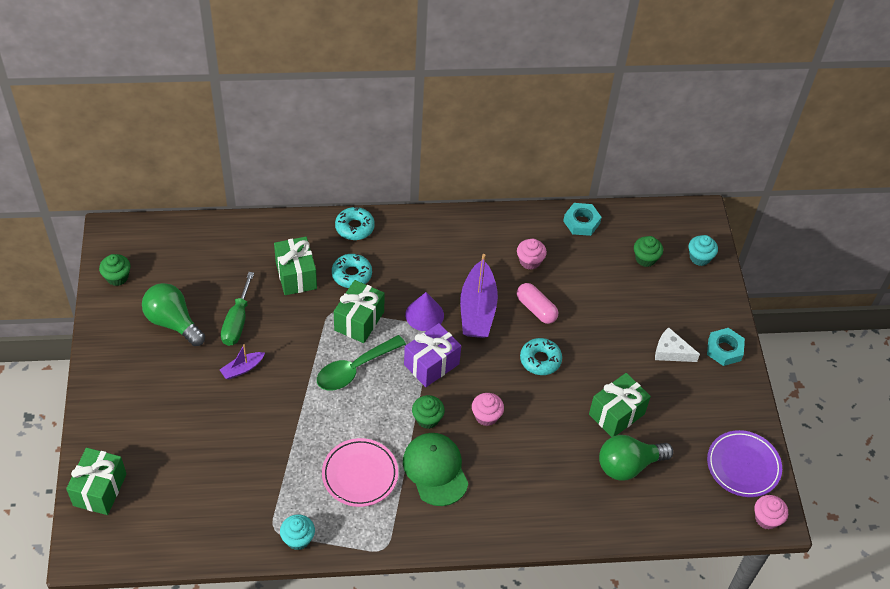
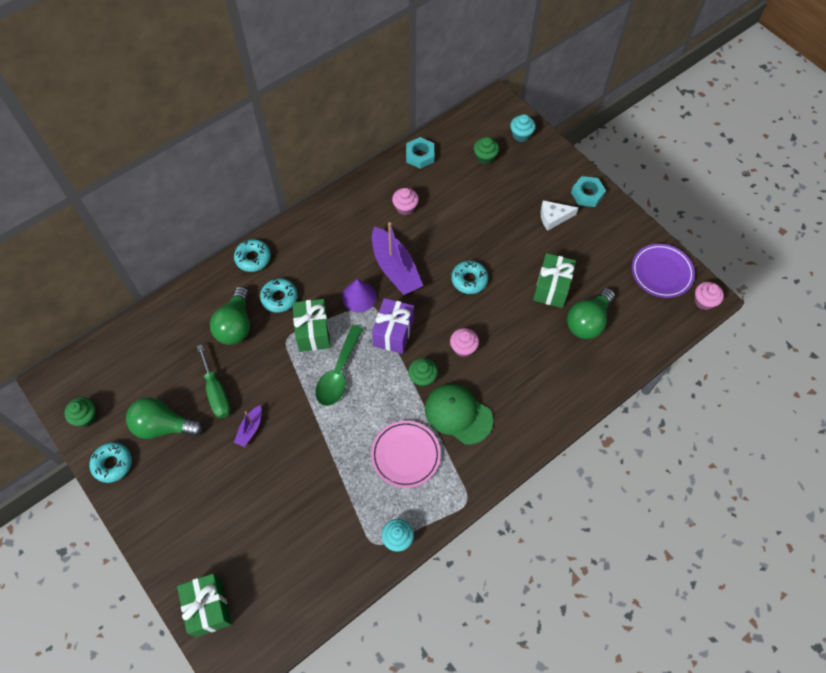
camera: 30 degrees left, 10 degrees up
(110, 327) = (112, 464): none -> turquoise donut
(296, 275) = (236, 325): green gift -> green light bulb
(536, 309) = (437, 242): pink capsule -> none

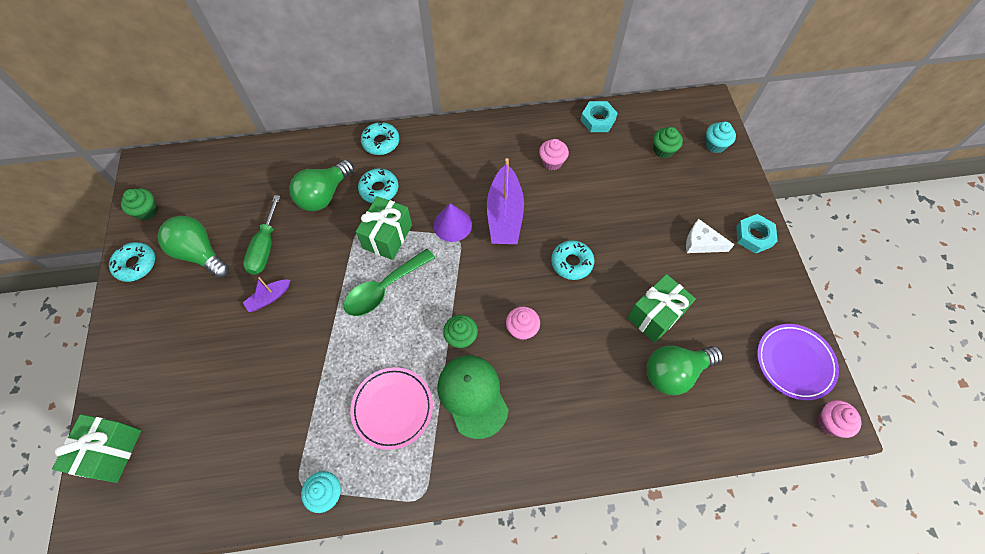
camera: 30 degrees right, 0 degrees up
(393, 333) = (462, 277): purple gift -> none

